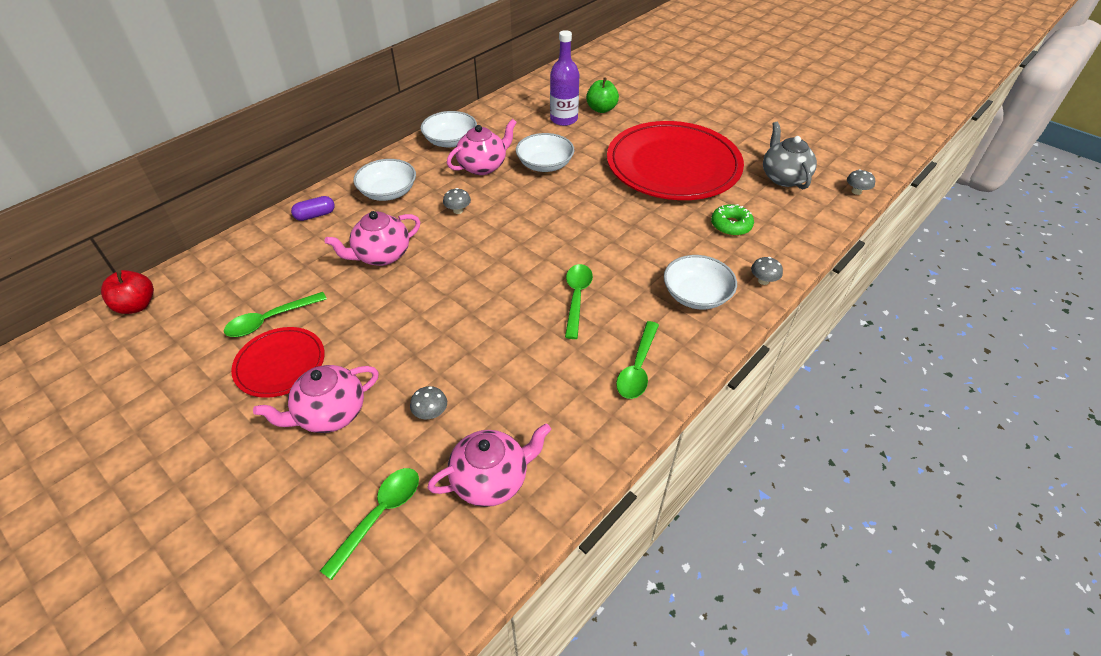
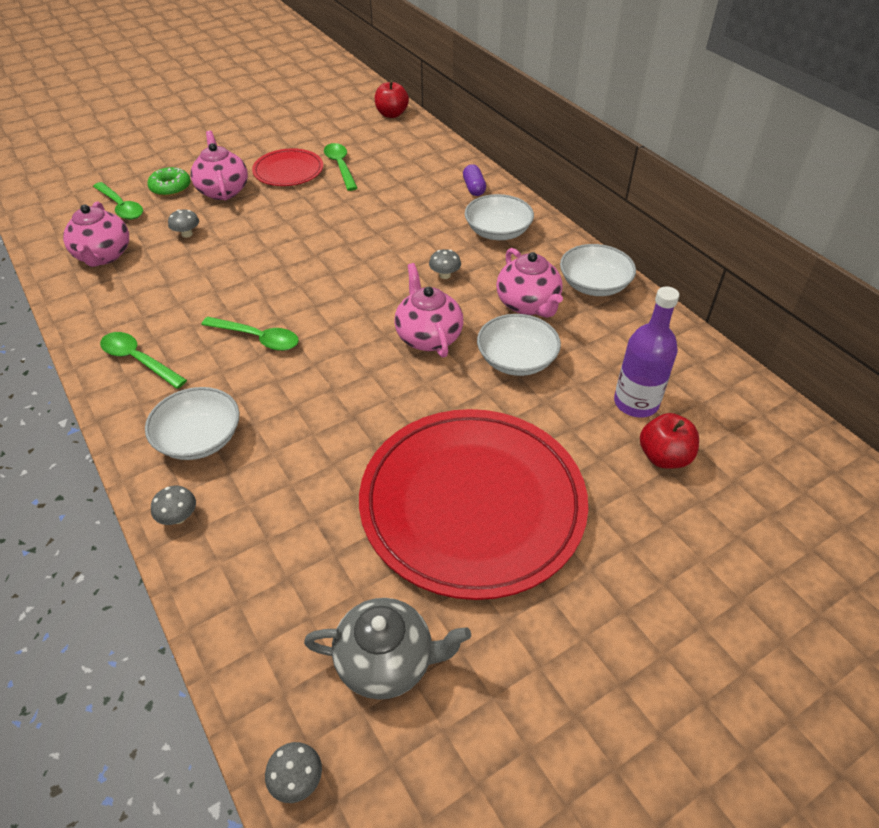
camera: 105 degrees right, 0 degrees up
(381, 255) = (393, 222): pink teapot -> pink teapot (428, 337)
(601, 109) = (664, 457): green apple -> red apple
(731, 225) = (301, 525): green donut -> green donut (170, 188)

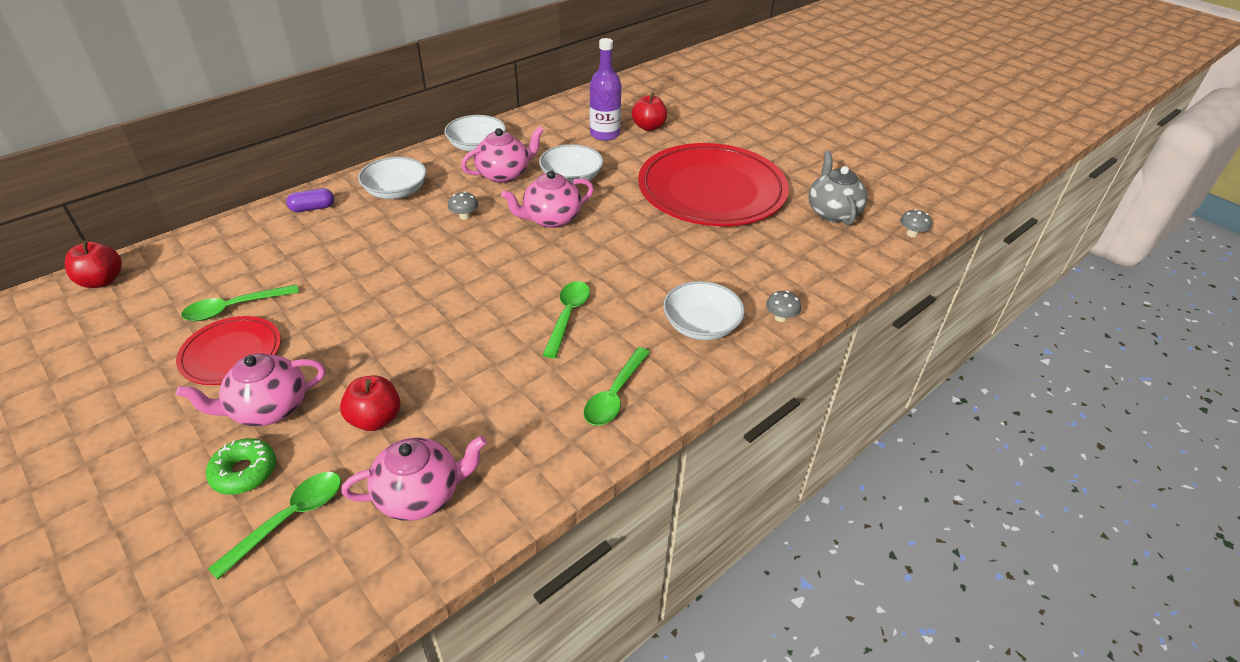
camera: 100 degrees left, 5 degrees down
(187, 234) = (375, 419): grey mushroom -> red apple

